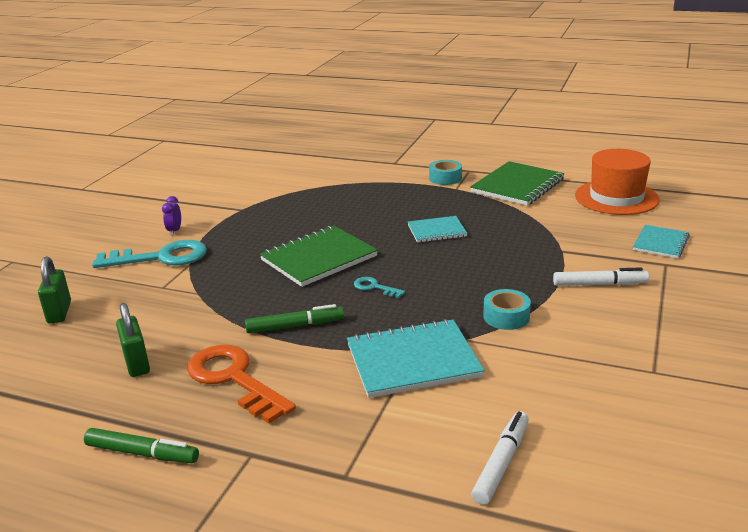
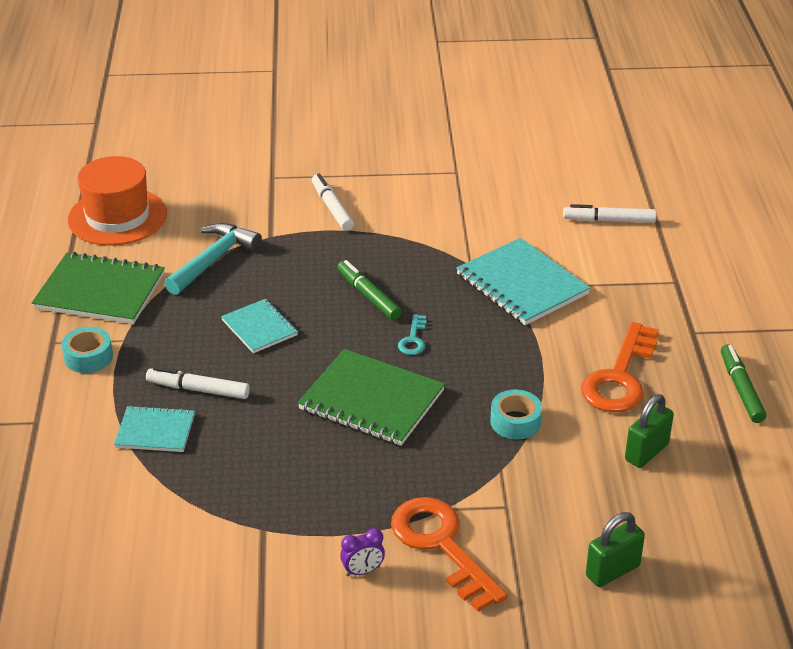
camera: 115 degrees left, 10 degrees up
(161, 257) = (441, 545): turquoise key -> orange key
(295, 326) = (516, 370): green marker -> green marker (368, 295)
(384, 205) = (198, 389): none -> white marker
(506, 317) = (420, 249): turquoise tape -> turquoise tape (515, 422)
(537, 225) = (213, 260): none -> turquoise hammer
(660, 243) = (228, 182): turquoise notebook -> turquoise notebook (155, 431)

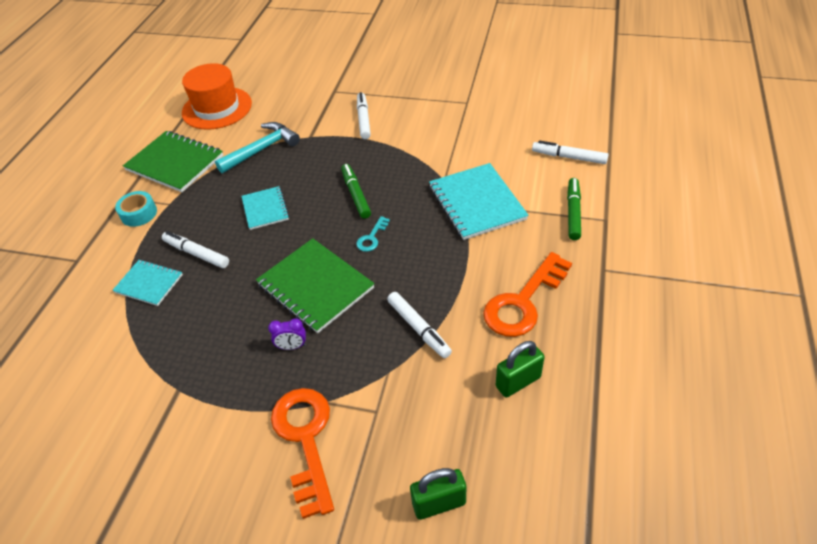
camera: 20 degrees right, 10 degrees up
(363, 571) = (231, 450): purple clock -> purple clock (292, 346)
(515, 422) = (418, 328): turquoise tape -> white marker
(741, 389) = (626, 333): green marker -> green marker (573, 212)

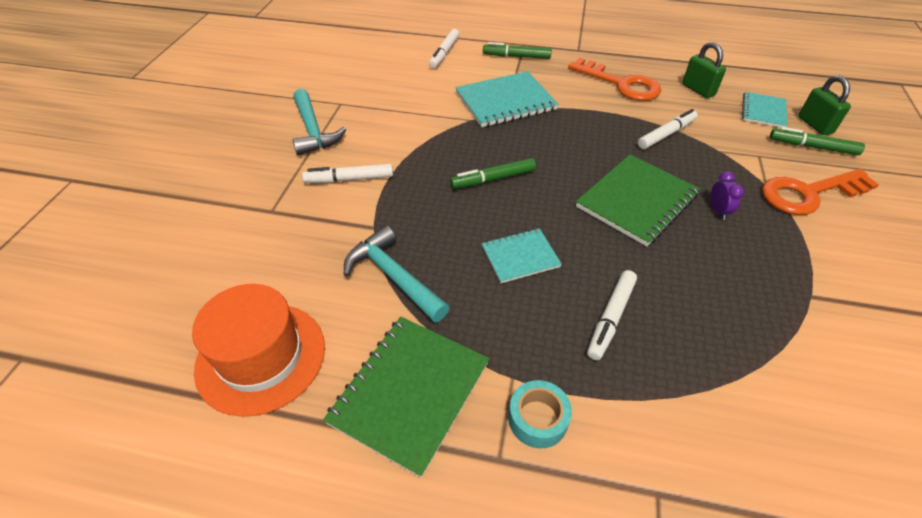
camera: 95 degrees left, 0 degrees up
(149, 283) = (676, 364): turquoise notebook -> turquoise notebook (763, 111)
(371, 238) = (560, 165): turquoise key -> none
(390, 479) = (812, 147): none -> green marker
(426, 94) = (313, 131): none -> turquoise hammer

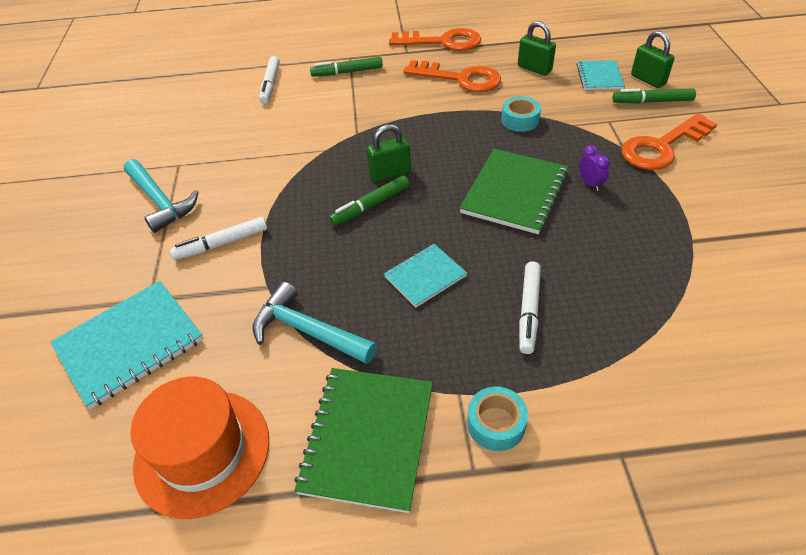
camera: 15 degrees left, 0 degrees up
(505, 101) = (353, 122): turquoise notebook -> turquoise notebook (129, 344)
(522, 154) = (390, 173): none -> green padlock
(616, 48) = (443, 42): none -> orange key
(666, 134) = (520, 120): white marker -> turquoise tape

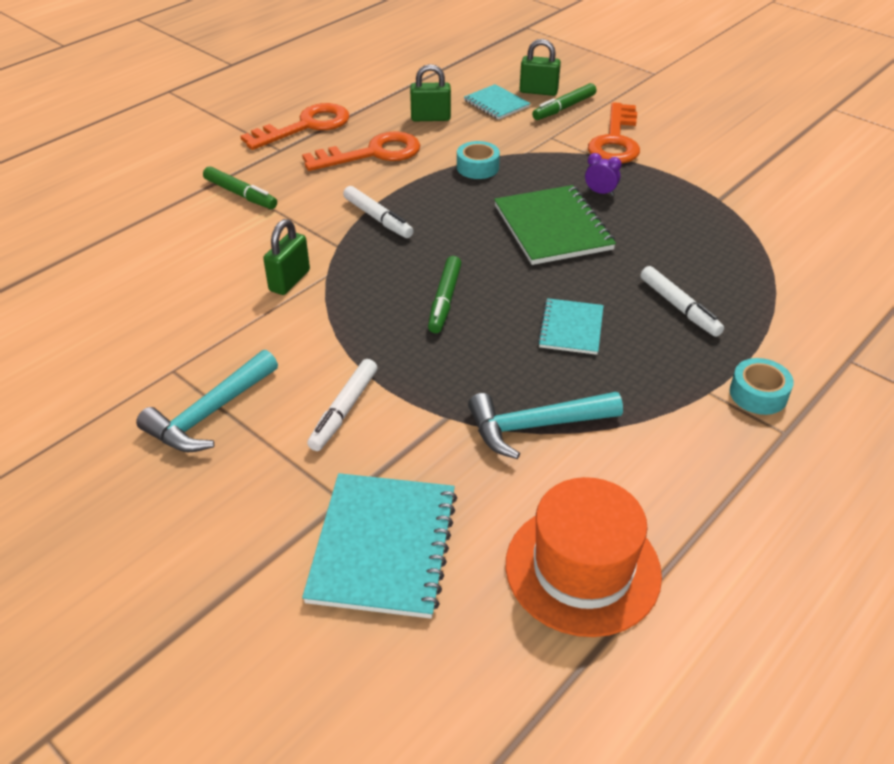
camera: 45 degrees left, 5 degrees down
(160, 202) = (209, 414): turquoise hammer -> turquoise hammer turned 120 degrees clockwise
(270, 85) = (164, 243): white marker -> white marker (378, 218)
(347, 72) = (240, 194): green marker -> green marker turned 90 degrees counterclockwise
(368, 438) = (691, 464): green notebook -> none
(390, 173) = (423, 265): green padlock -> green padlock (289, 281)

